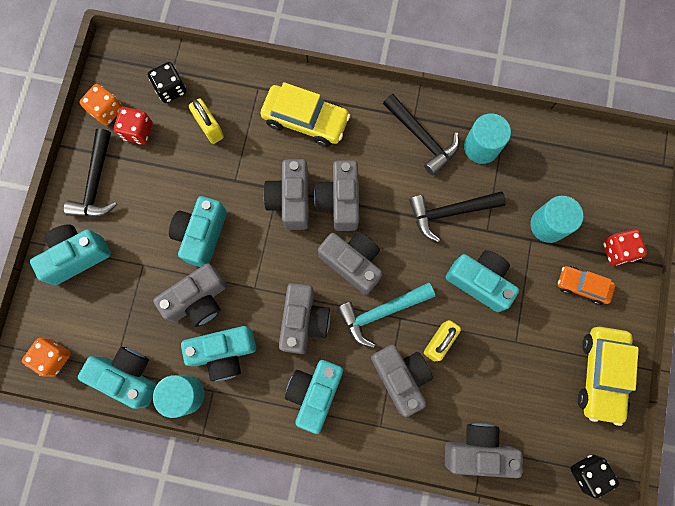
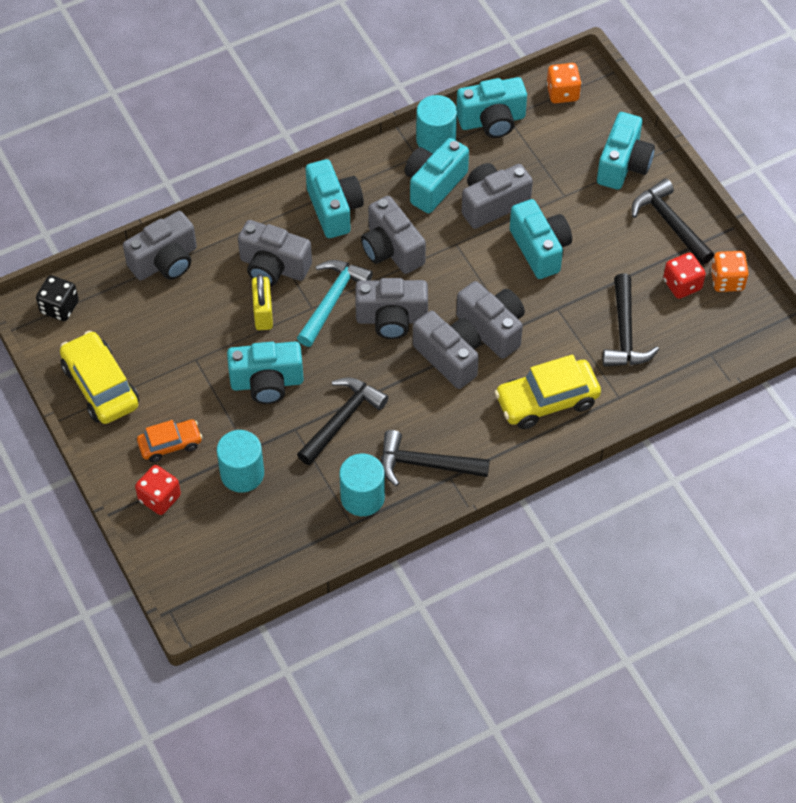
camera: 140 degrees right, 20 degrees down
(171, 89) = (693, 338): black dice -> none
(198, 300) = (492, 204): grey camera -> grey camera turned 45 degrees clockwise
(209, 127) = (624, 332): yellow padlock -> black hammer

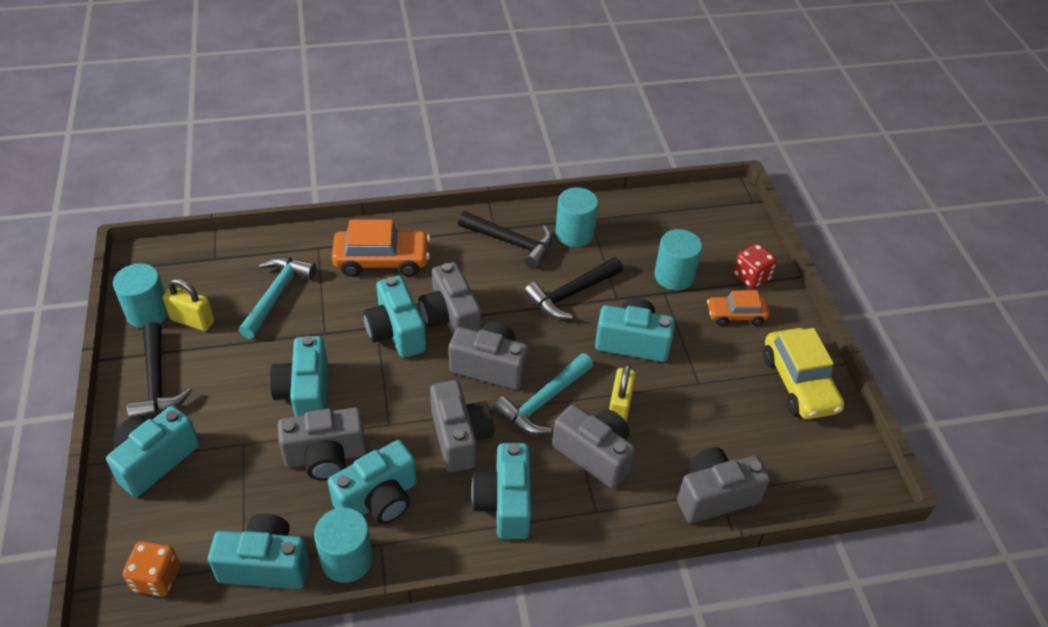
camera: 165 degrees left, 10 degrees down
(59, 307) = (840, 476): black dice -> none
(492, 328) = (396, 332): grey camera -> turquoise camera
(546, 401) = (382, 260): yellow car -> orange car
(624, 332) = (276, 295): black hammer -> turquoise hammer
(682, 284) = (192, 320): red dice -> yellow padlock
(727, 280) = (148, 312): orange dice -> turquoise cylinder

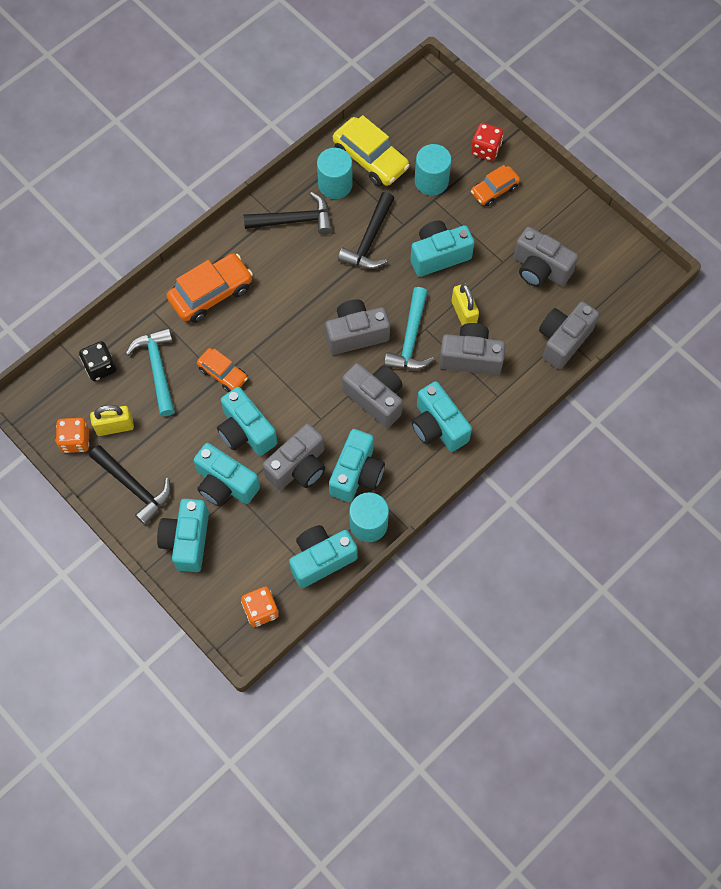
camera: 30 degrees left, 20 degrees up
(148, 312) = (75, 440): turquoise cylinder -> orange dice
(229, 266) = (100, 367): none -> black dice
(331, 331) = (223, 373): none -> orange car
(396, 332) = (269, 346): turquoise camera -> turquoise camera (225, 484)
(450, 318) = (299, 311): grey camera -> grey camera (540, 269)
(799, 383) = (567, 222): yellow car -> yellow car (370, 159)

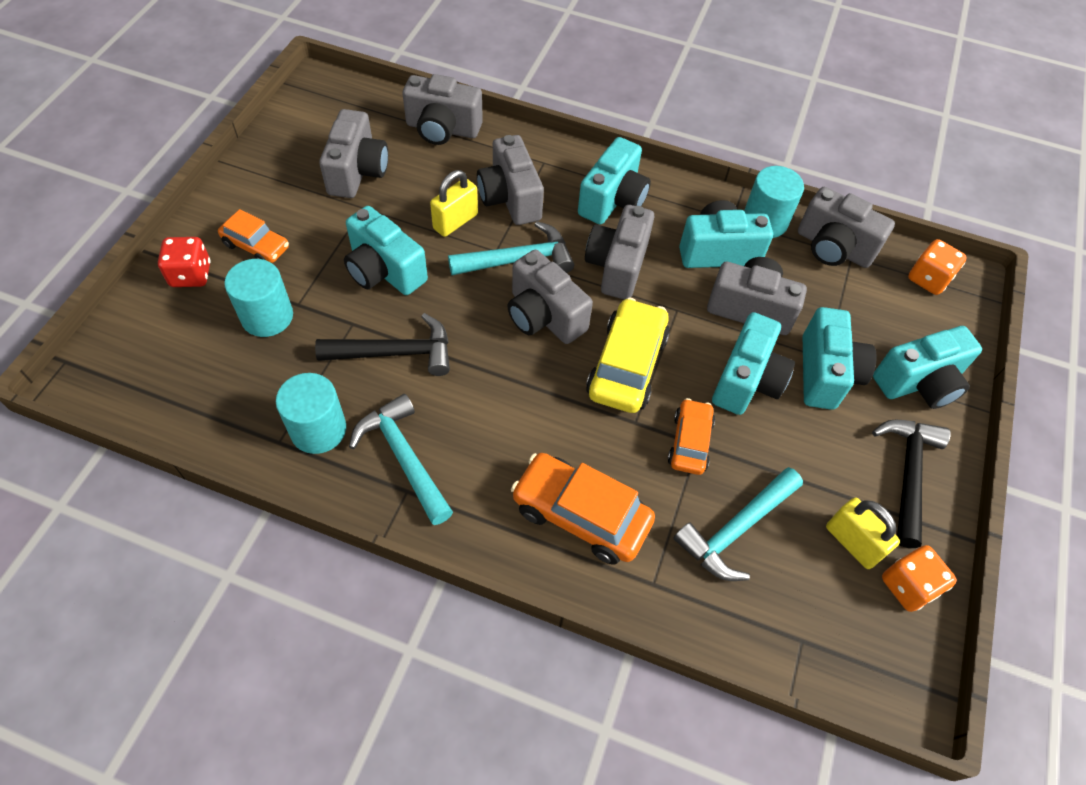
camera: 120 degrees left, 10 degrees down
(100, 367) = (785, 613): black dice -> none
(294, 220) = (404, 458): black hammer -> turquoise hammer
(321, 559) = (833, 247): turquoise camera -> grey camera
(370, 159) = (254, 401): yellow car -> yellow car (626, 365)

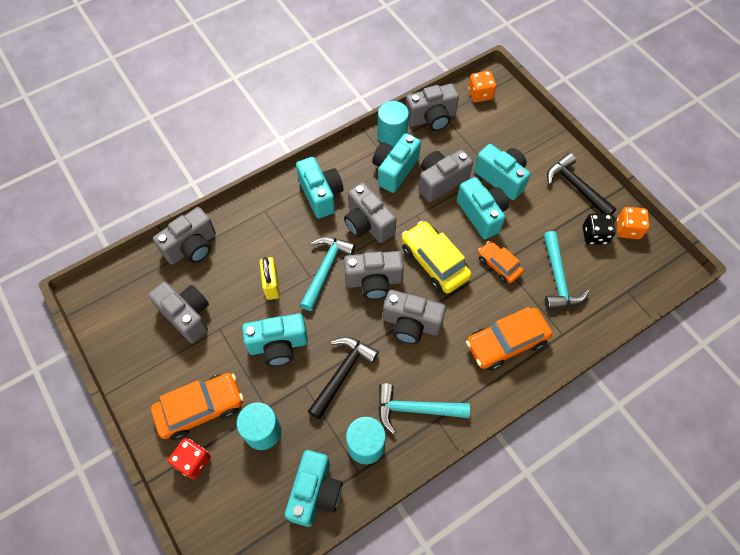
camera: 50 degrees left, 5 degrees up
(256, 246) = (201, 409): orange car -> orange car, size x1.65
(510, 198) = (277, 245): grey camera -> grey camera (411, 324)
(852, 542) = (594, 235): yellow padlock -> black dice
(919, 383) = (533, 144): turquoise camera -> turquoise camera (315, 492)

